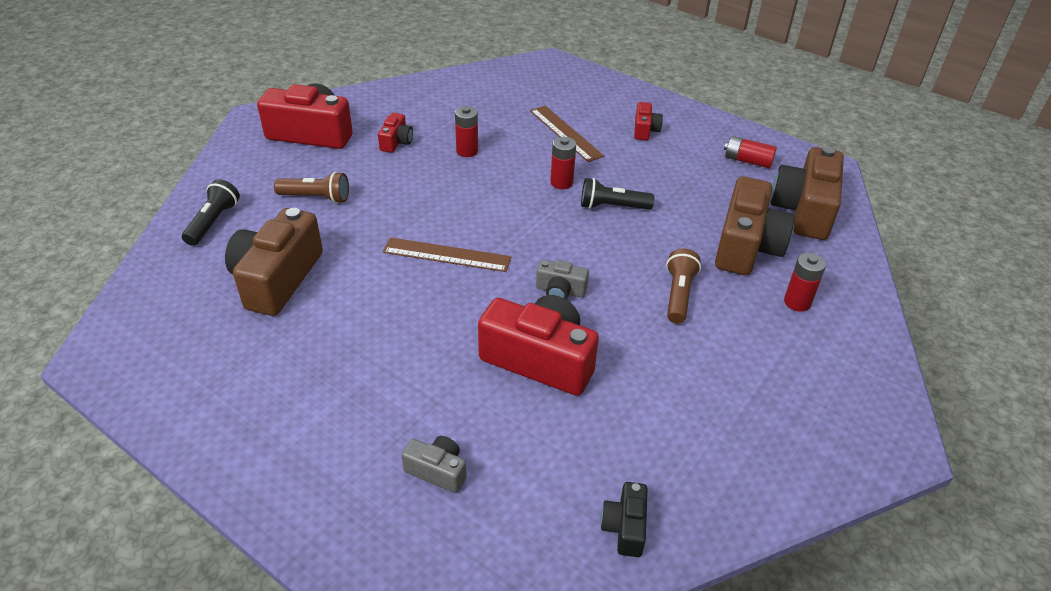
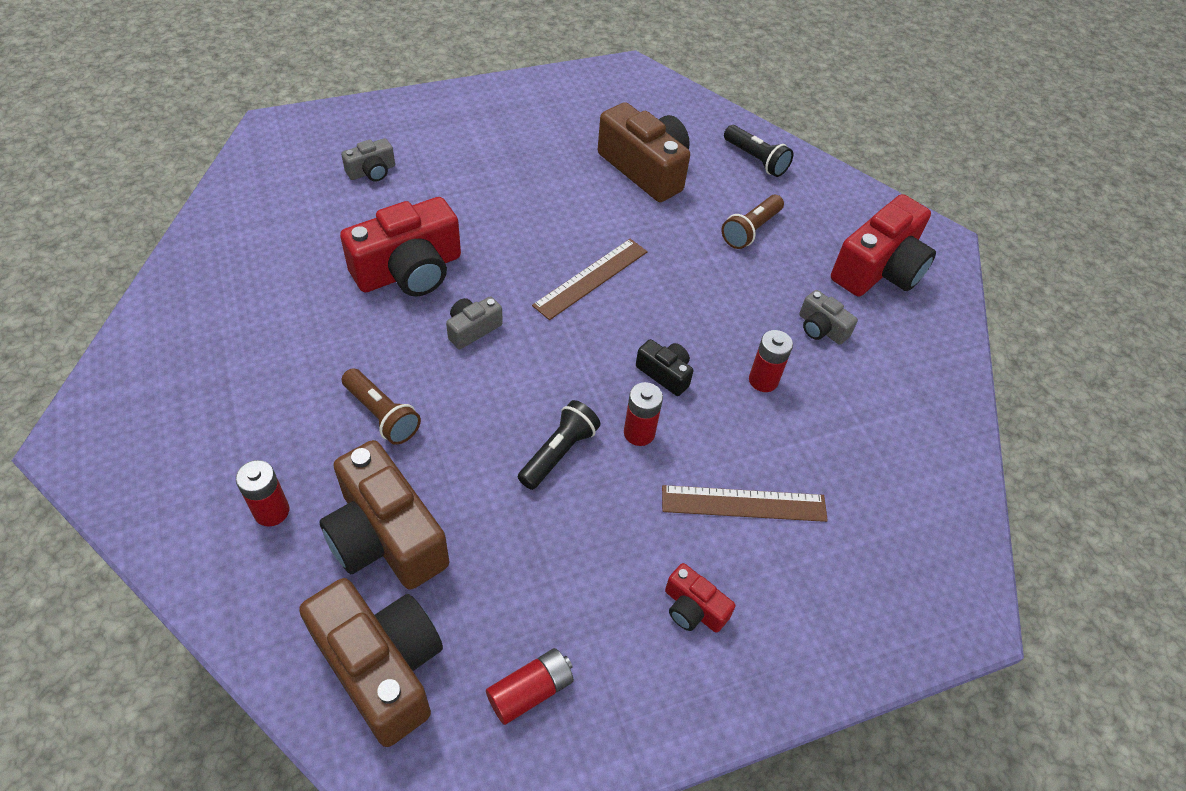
camera: 120 degrees right, 10 degrees up
(396, 142) = (821, 328): red camera -> grey camera
(625, 527) = (229, 231): black camera -> black camera (665, 374)

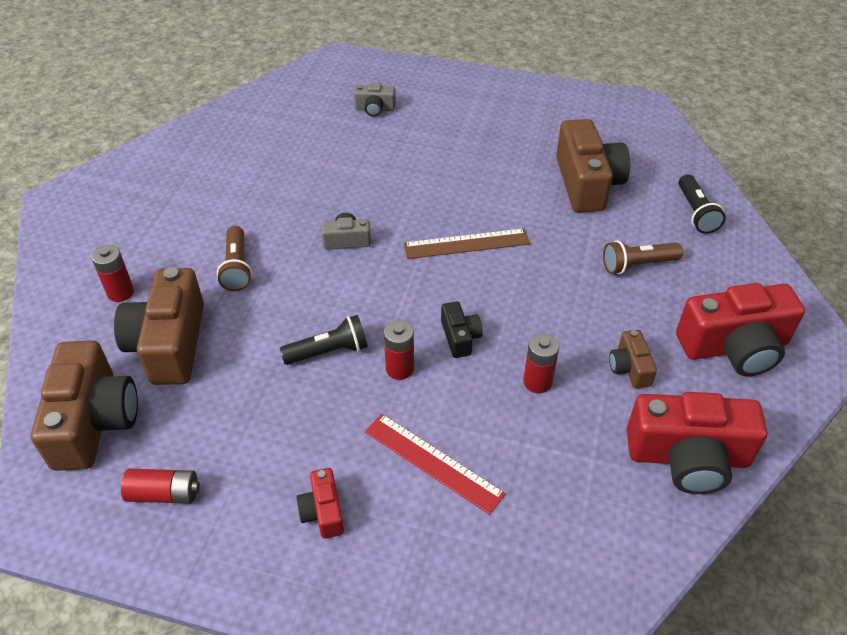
camera: 40 degrees right, 5 degrees down
(409, 271) = (340, 183): red camera -> red camera (688, 457)
(744, 504) = (433, 462): brown ruler -> red ruler
(821, 328) = (629, 368): grey camera -> brown camera

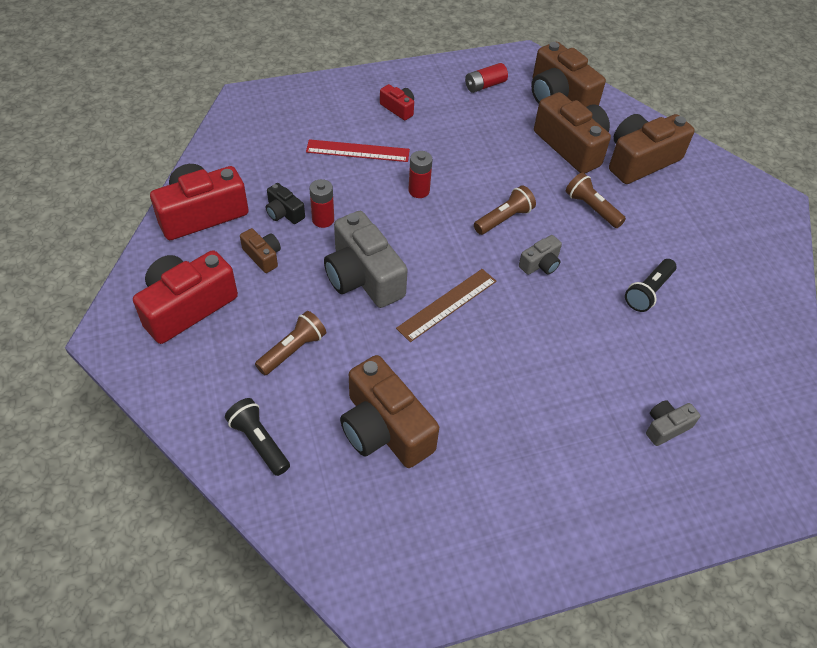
camera: 145 degrees right, 5 degrees up
(120, 292) = (640, 161): red battery -> brown camera
(329, 351) = (472, 182): black flashlight -> black flashlight (648, 292)
(336, 295) = (504, 219): none -> brown flashlight
(460, 337) = (395, 227): black camera -> black camera (284, 212)
(531, 300) = (363, 277): none -> grey camera

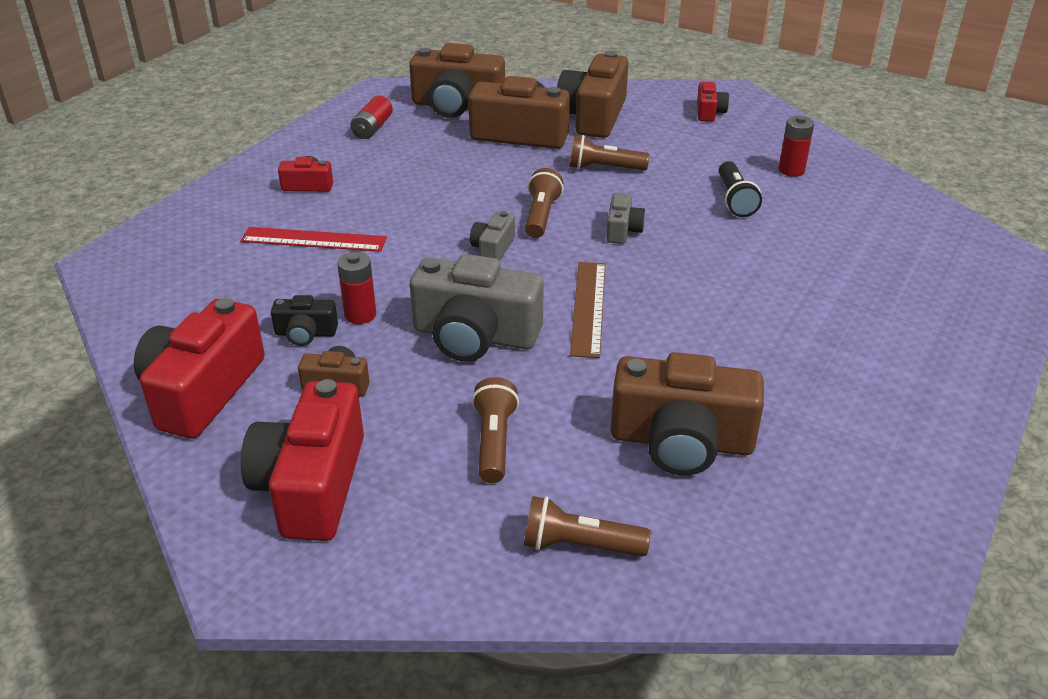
camera: 40 degrees left, 15 degrees down
(259, 442) = (579, 545): black flashlight -> brown flashlight
(358, 151) = (314, 239): red ruler -> red ruler turned 45 degrees clockwise
(419, 191) = (427, 238): red battery -> red battery (791, 170)
(666, 427) = (886, 280): grey camera -> grey camera (493, 249)
(732, 208) = (709, 112): none -> red camera

